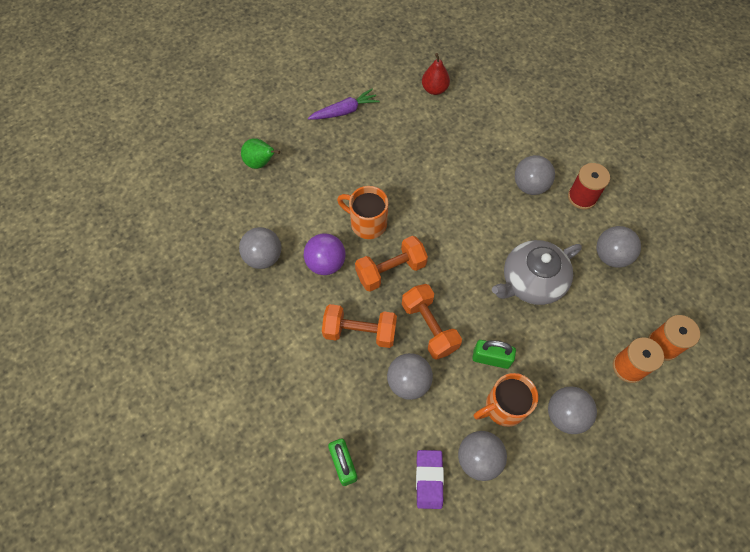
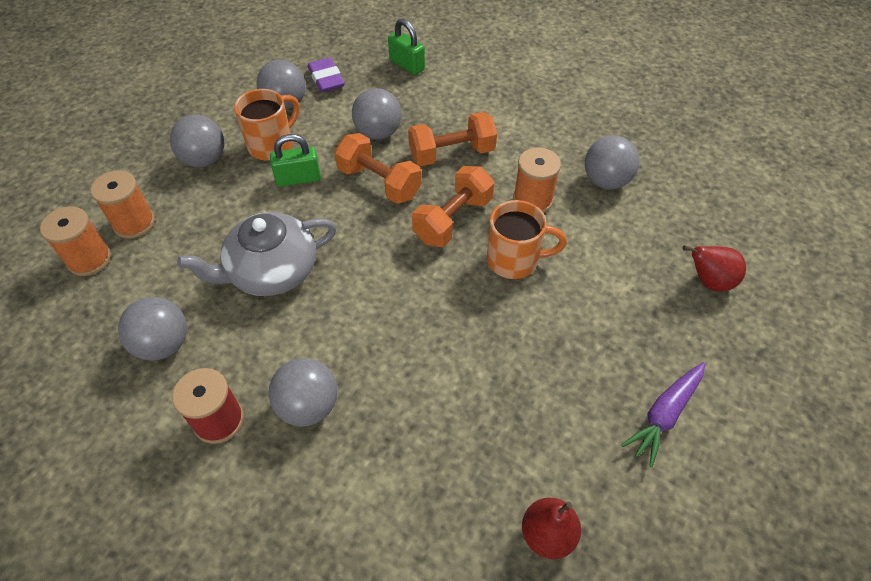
camera: 155 degrees right, 10 degrees down
(260, 163) = (708, 281): green pear -> red pear
(326, 263) = (532, 200): purple ball -> orange spool
(531, 281) = (271, 271): grey teapot -> grey teapot turned 150 degrees counterclockwise

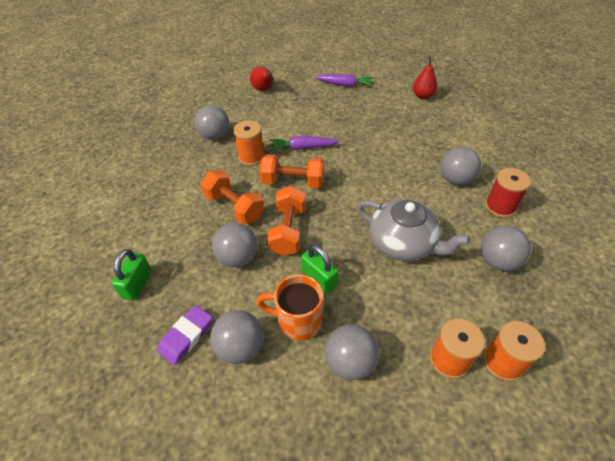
camera: 120 degrees left, 5 degrees down
(515, 260) = (302, 148): orange mug -> purple carrot

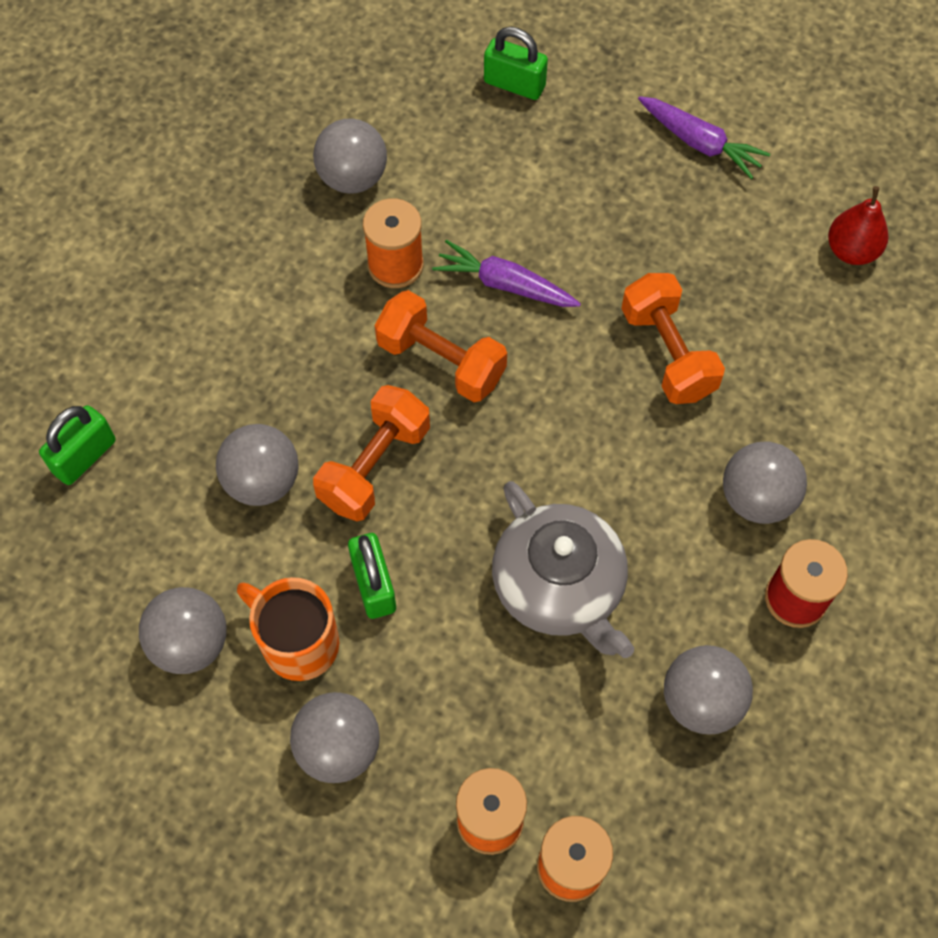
camera: 25 degrees right, 15 degrees up
(186, 336) = (120, 586): purple eraser -> none
(234, 207) = (307, 371): orange dumbbell -> orange dumbbell (667, 353)
(263, 90) = (514, 84): red pear -> green padlock

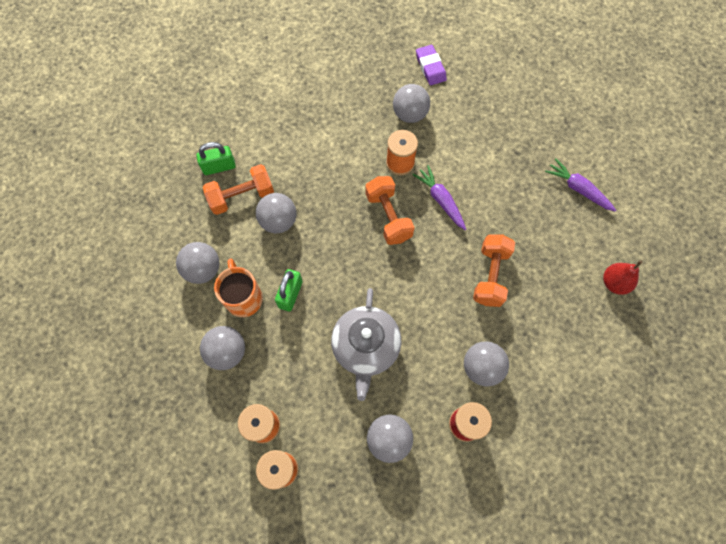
camera: 35 degrees right, 5 degrees up
(329, 83) = (430, 67): none -> purple eraser
(375, 466) = (328, 244): orange dumbbell -> orange dumbbell (242, 197)
(514, 84) = (511, 113): green padlock -> none
(699, 143) = (578, 189): purple carrot -> purple carrot turned 150 degrees clockwise

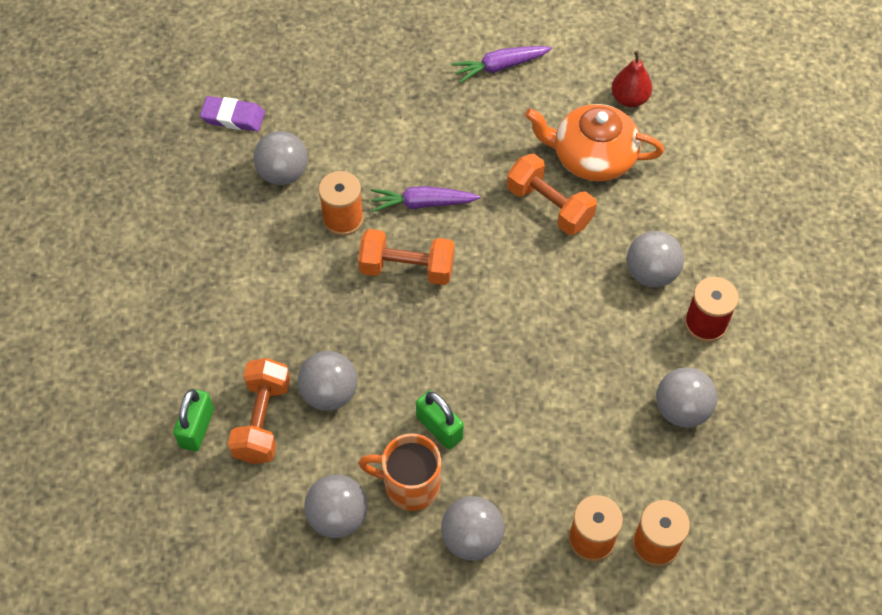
camera: 60 degrees left, 10 degrees down
(366, 347) = (558, 378): grey teapot -> none
(548, 283) = (592, 157): none -> orange teapot

